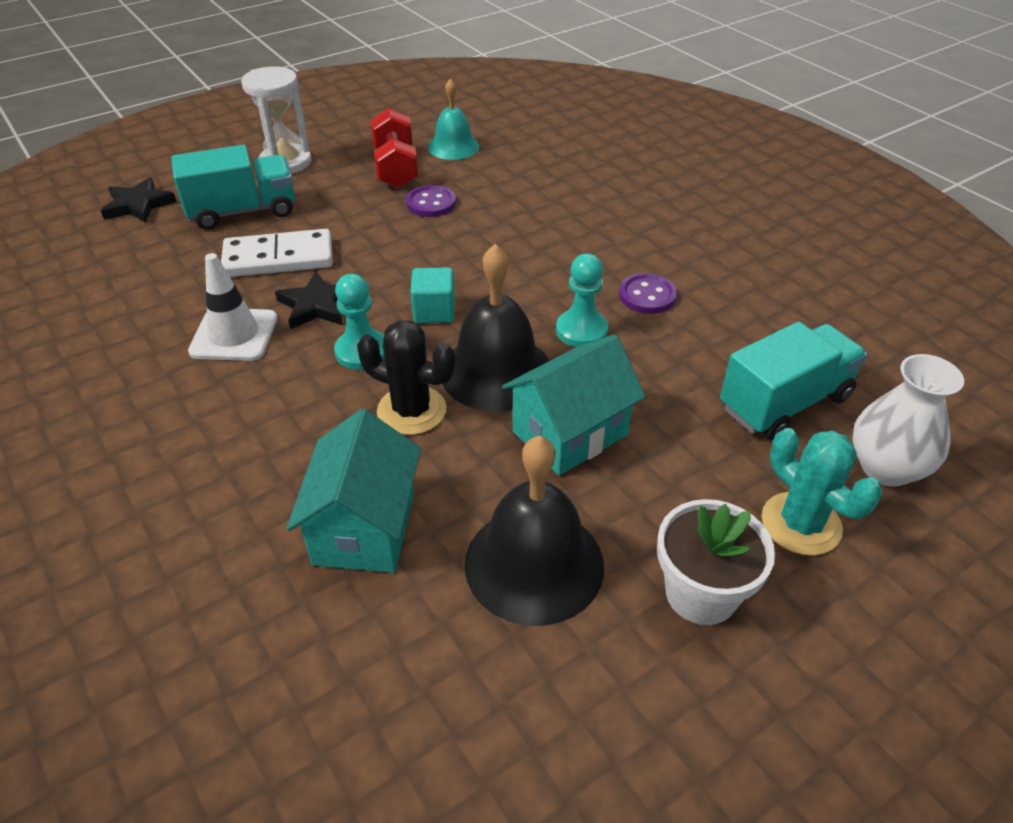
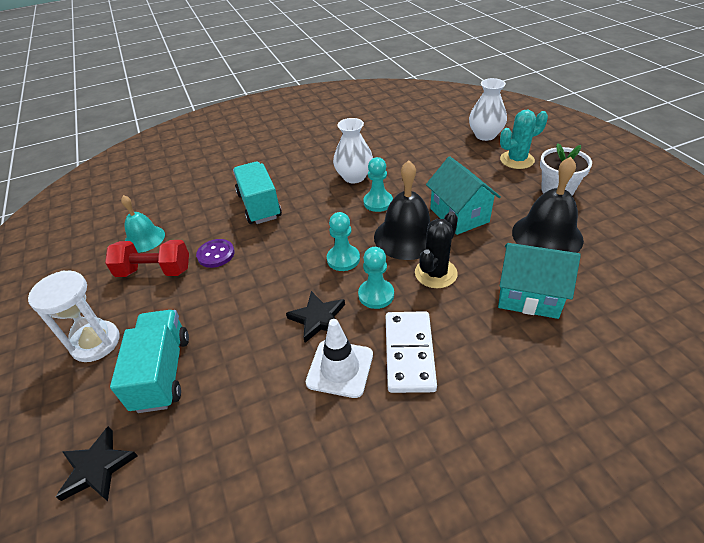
camera: 75 degrees left, 0 degrees up
(278, 258) = (248, 343): white domino -> white domino (409, 353)
(434, 311) = (343, 259): turquoise cube -> turquoise pawn
(647, 295) = (354, 177): purple button -> white vase
(784, 403) = (444, 151): turquoise truck -> turquoise truck (259, 205)

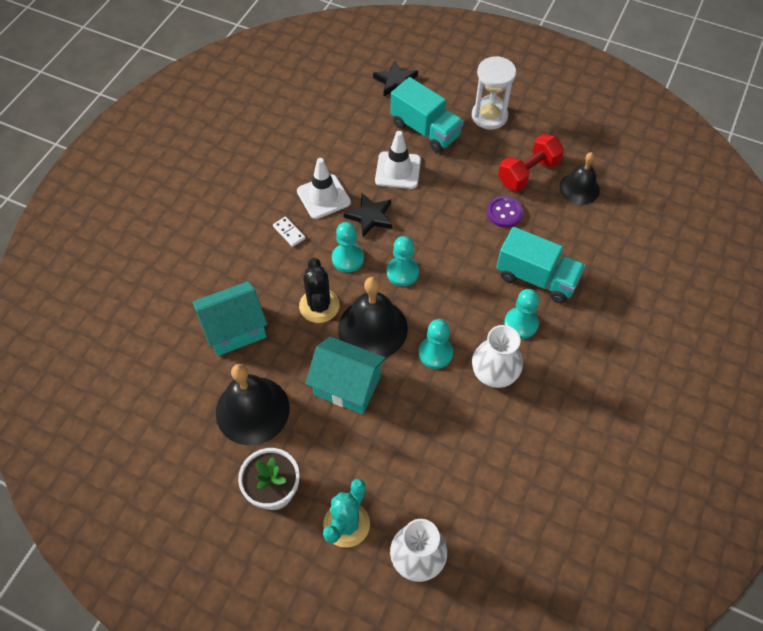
camera: 135 degrees right, 15 degrees up
(144, 239) = (579, 188): turquoise bell -> black bell
(242, 346) = (398, 170): none -> white traffic cone
(305, 190) = (521, 324): none -> turquoise pawn
(409, 353) = (289, 232): white domino -> white domino, size x0.47

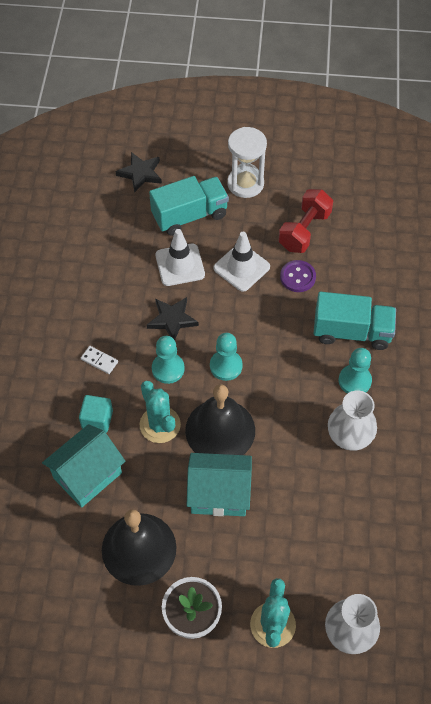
camera: 20 degrees left, 0 degrees up
(265, 283) = (97, 420): none -> turquoise cube
(319, 306) = (160, 425): black cactus -> turquoise cactus
(323, 197) = (118, 314): white traffic cone -> white traffic cone (241, 267)
(425, 130) = (189, 215): turquoise truck -> turquoise truck turned 45 degrees counterclockwise
(435, 353) = (288, 435): turquoise pawn -> none
(579, 188) = (357, 232): black bell -> none

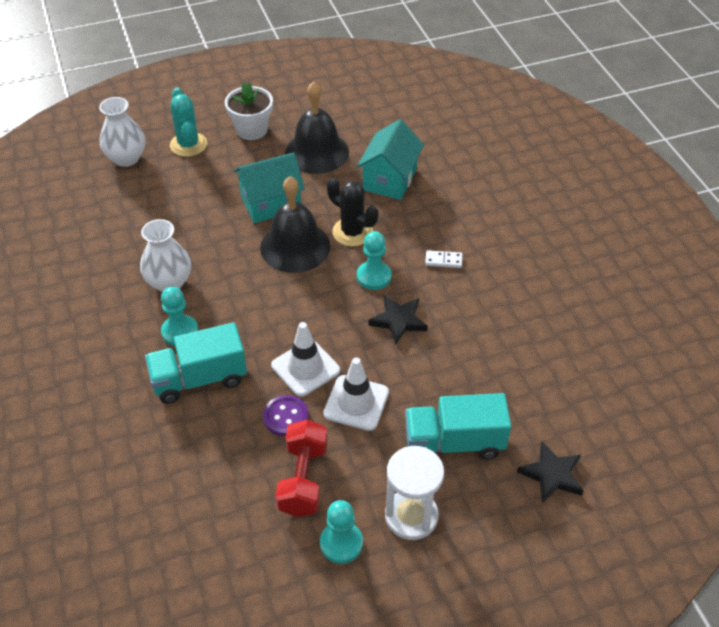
camera: 155 degrees right, 10 degrees down
(97, 420) = (410, 217): turquoise cube -> none
(160, 425) = (352, 232): turquoise cactus -> black cactus
(180, 265) = (427, 379): white traffic cone -> white traffic cone (305, 368)
(189, 215) = (454, 442): turquoise truck -> turquoise truck turned 45 degrees clockwise
(226, 366) = (318, 299): turquoise pawn -> turquoise pawn (341, 543)

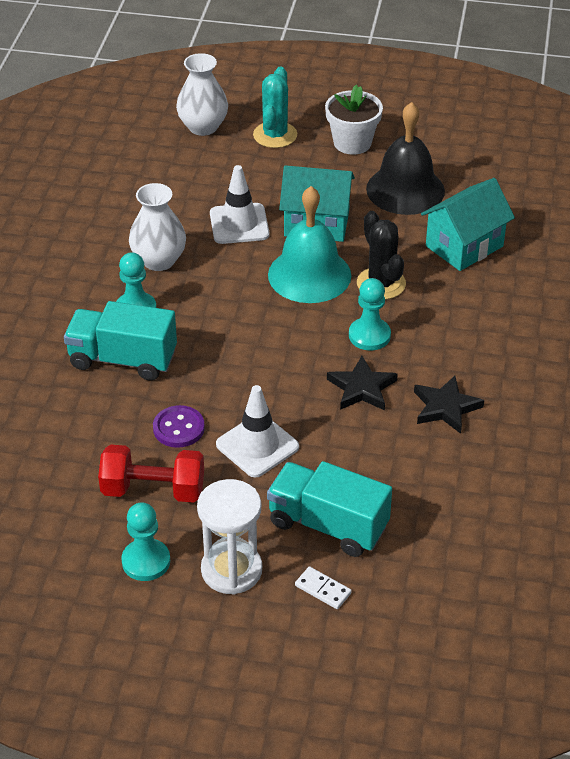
camera: 30 degrees right, 5 degrees down
(295, 246) = (309, 275): black bell -> turquoise bell
(303, 479) = (153, 490): red dumbbell -> red dumbbell turned 60 degrees clockwise
(305, 368) = (232, 393): white traffic cone -> white traffic cone (239, 224)
(443, 260) = (458, 349): white domino -> white domino (323, 589)
(552, 475) = (407, 600): black star -> black star (445, 407)

